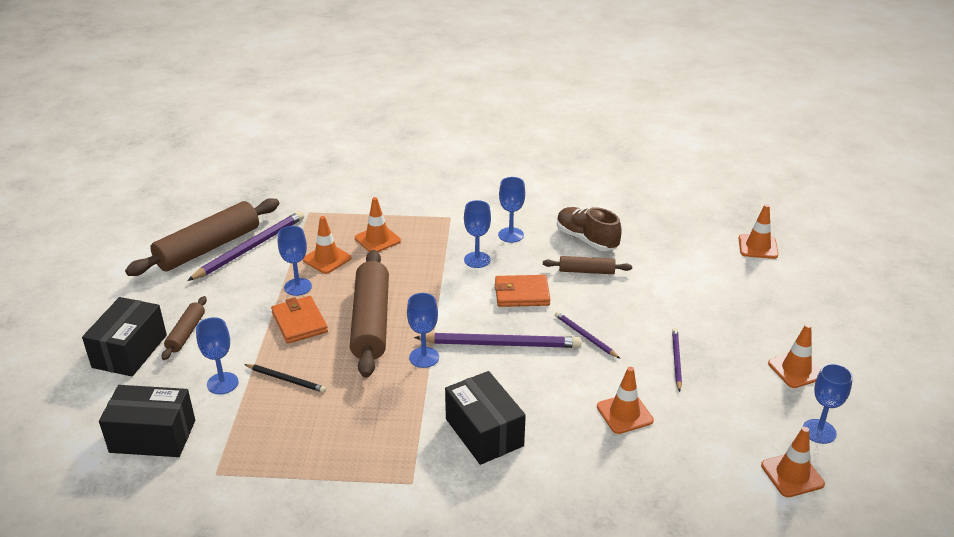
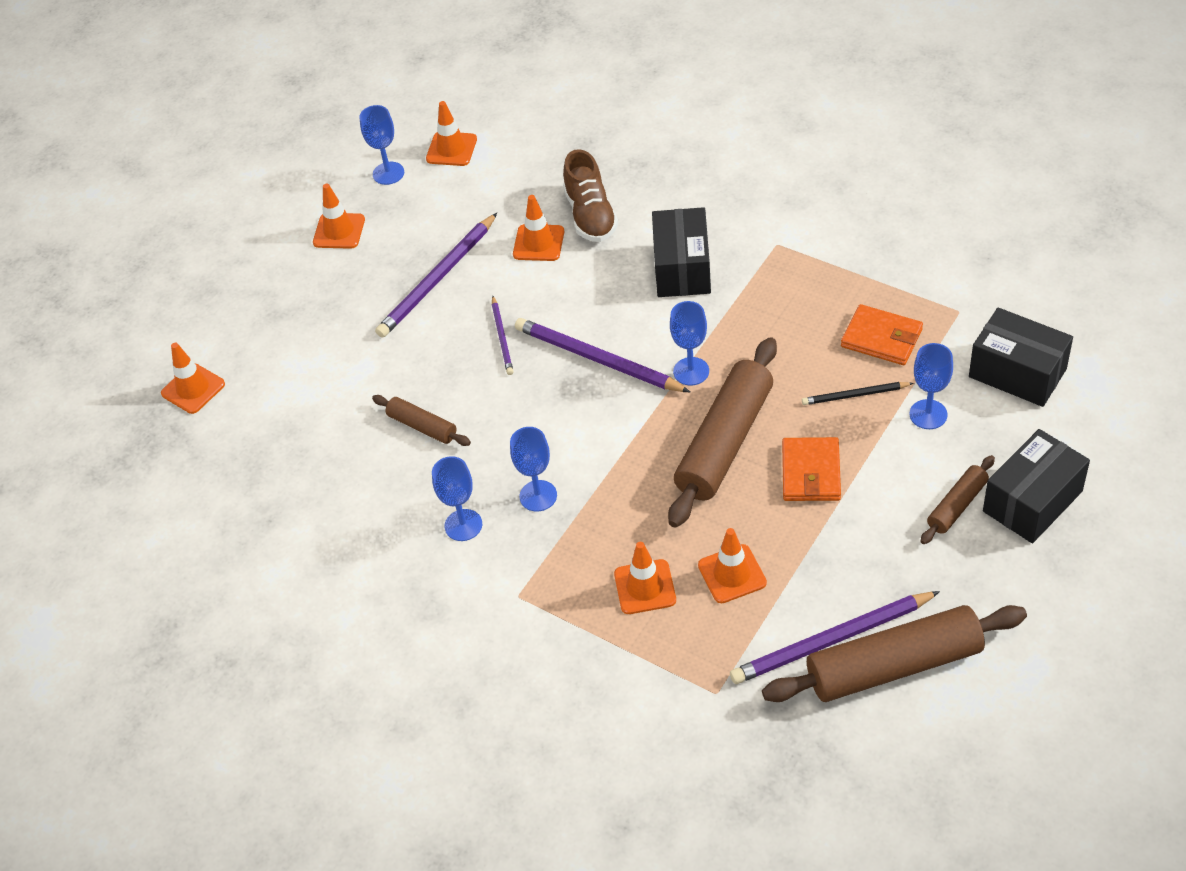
camera: 145 degrees left, 15 degrees up
(286, 379) = (855, 395): black pencil -> black pencil turned 60 degrees counterclockwise
(298, 287) = (791, 534): blue goblet -> none
(522, 294) = (524, 420): orange wallet -> orange wallet (881, 338)
(586, 239) = (376, 479): brown shoe -> brown shoe (590, 215)
(676, 360) = (438, 278): purple pencil -> purple pencil, size x1.84

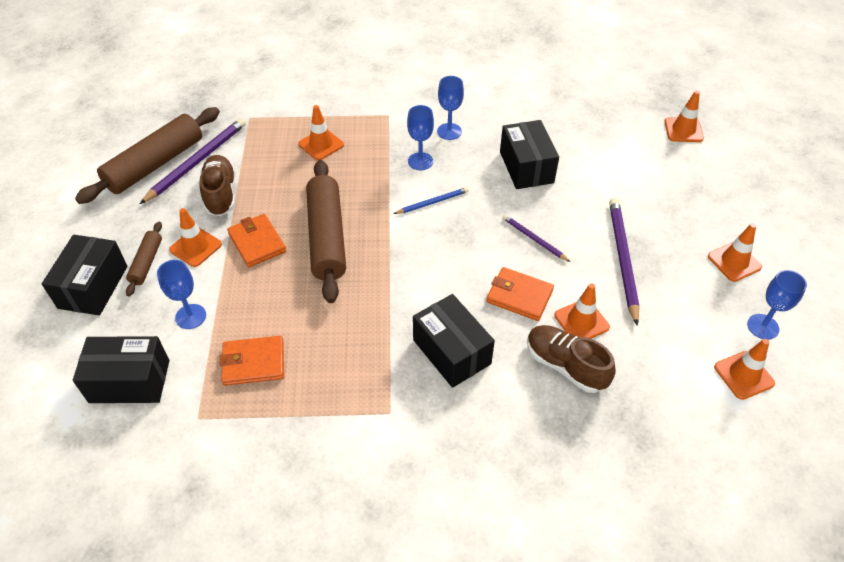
camera: 140 degrees right, 0 degrees up
(422, 426) = (526, 167): brown rolling pin -> black box
(571, 431) = (432, 202): none -> blue pencil
(573, 289) = (519, 296): none -> orange wallet
(598, 360) = (454, 253): purple pencil -> none
(691, 371) = (383, 273): blue goblet -> none
(732, 574) = (274, 169): orange traffic cone -> orange traffic cone (195, 247)
(823, 567) = (220, 194): none -> brown shoe
(855, 395) = (252, 307): black pencil -> none

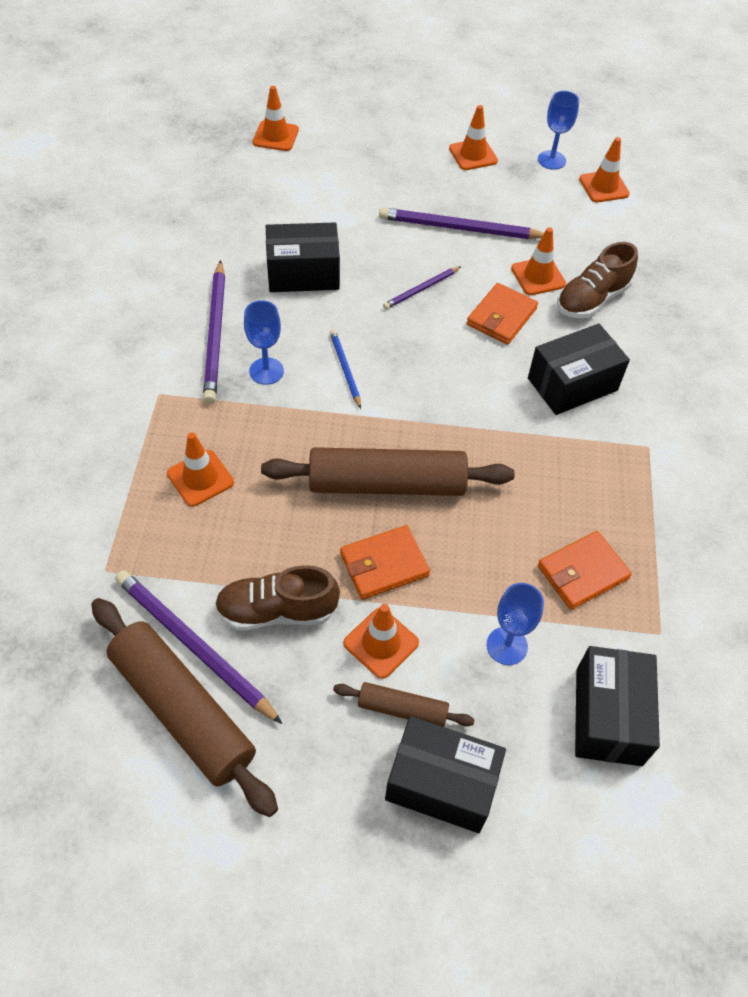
camera: 85 degrees left, 5 degrees up
(253, 363) = (582, 572): orange wallet -> orange wallet turned 60 degrees clockwise
(449, 131) = (216, 334): blue goblet -> purple pencil

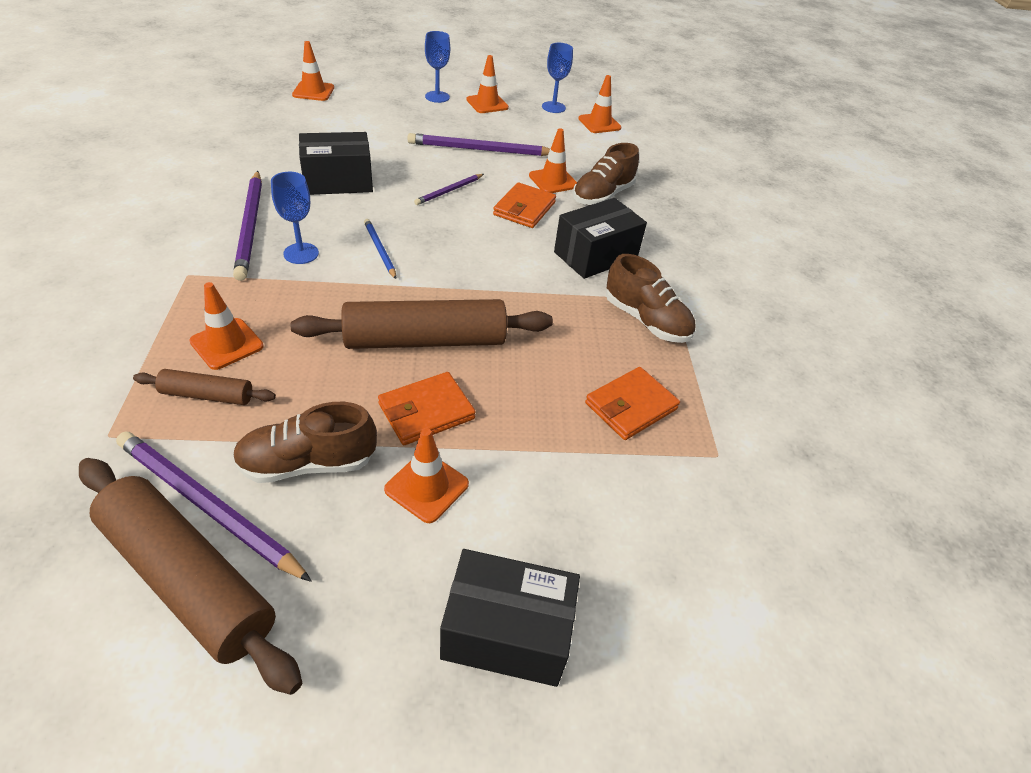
camera: 10 degrees left, 10 degrees down
(402, 709) = (455, 554): brown rolling pin -> brown rolling pin (207, 395)
(507, 646) = (564, 479): blue goblet -> blue goblet (437, 97)
(608, 716) = (682, 541): black box -> none
(614, 471) = (646, 320): none -> brown shoe

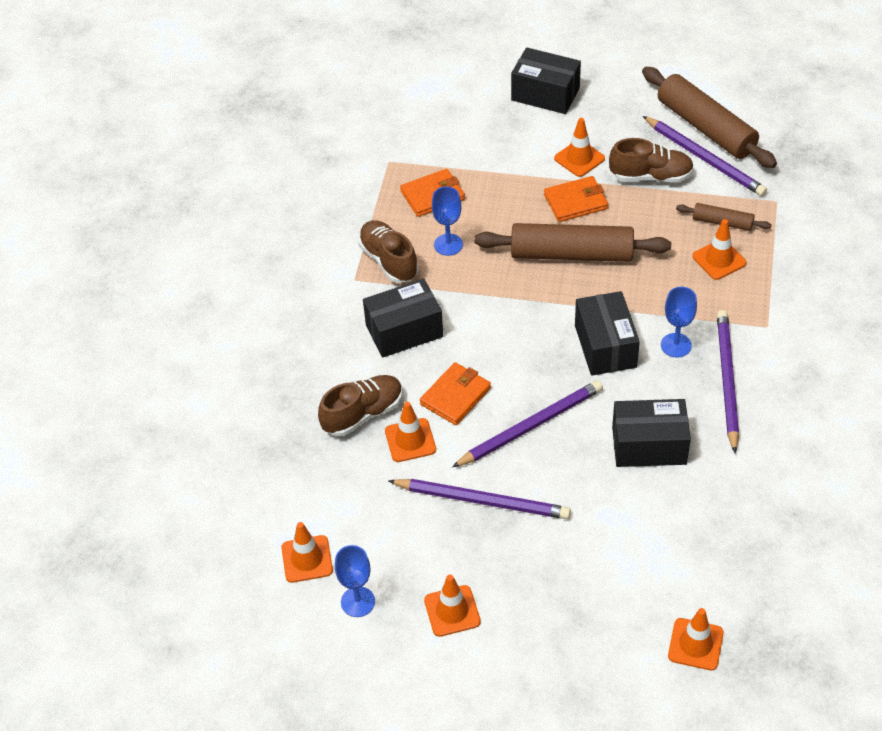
camera: 160 degrees left, 5 degrees up
(380, 250) = (605, 346): blue pencil -> black box
(437, 97) = (521, 630): blue goblet -> blue goblet (448, 244)
(449, 191) = (530, 426): purple pencil -> purple pencil, size x1.84

